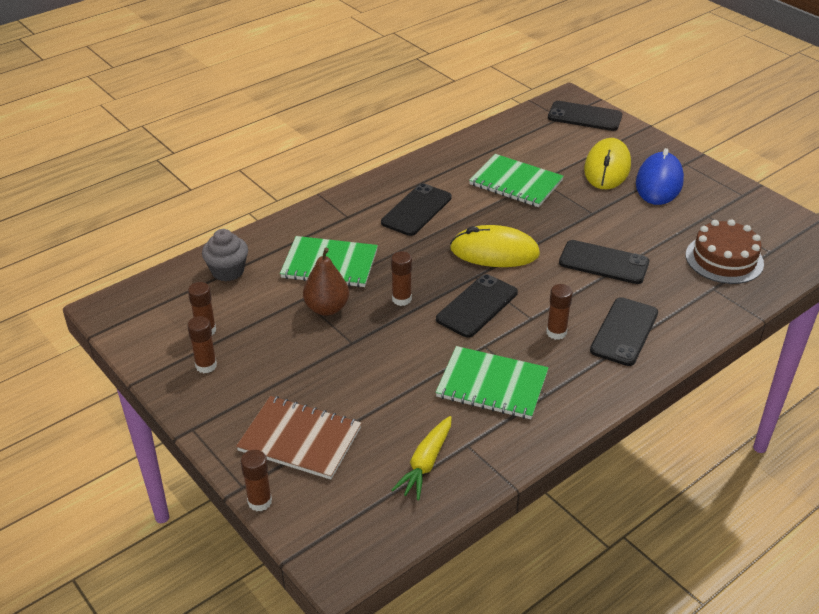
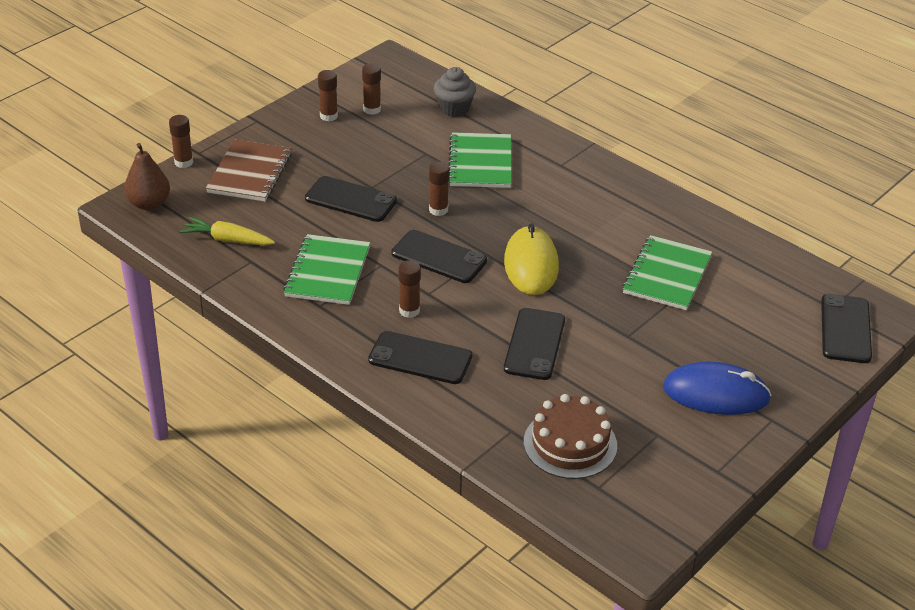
camera: 80 degrees right, 0 degrees up
(327, 308) = (415, 168): brown pear -> brown pear (149, 204)
(416, 210) = (587, 208): black phone -> black phone (351, 200)
(607, 168) = (730, 348): yellow mouse -> none

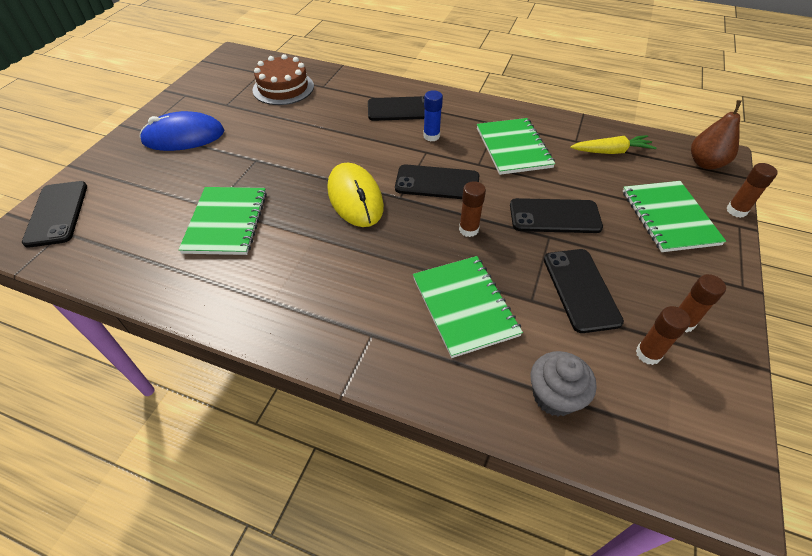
camera: 160 degrees right, 10 degrees up
(249, 173) = (669, 217): brown notebook -> green notebook
(409, 311) = (431, 136): brown glue stick -> blue glue stick
(534, 344) = (327, 136): black phone -> black phone (580, 289)

